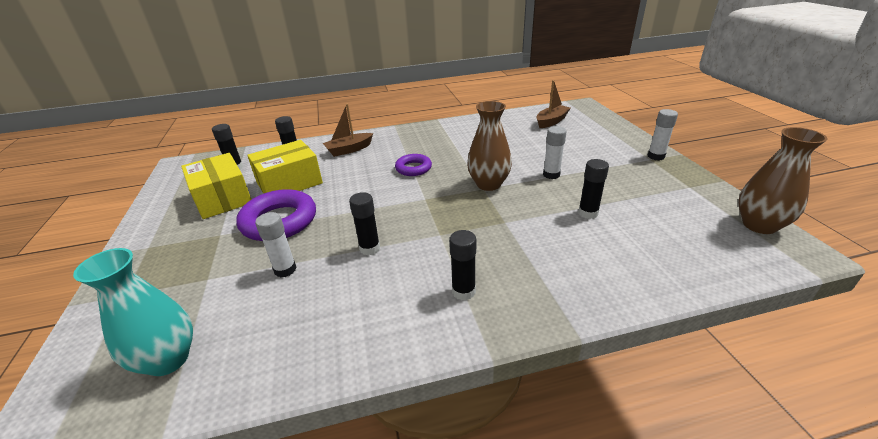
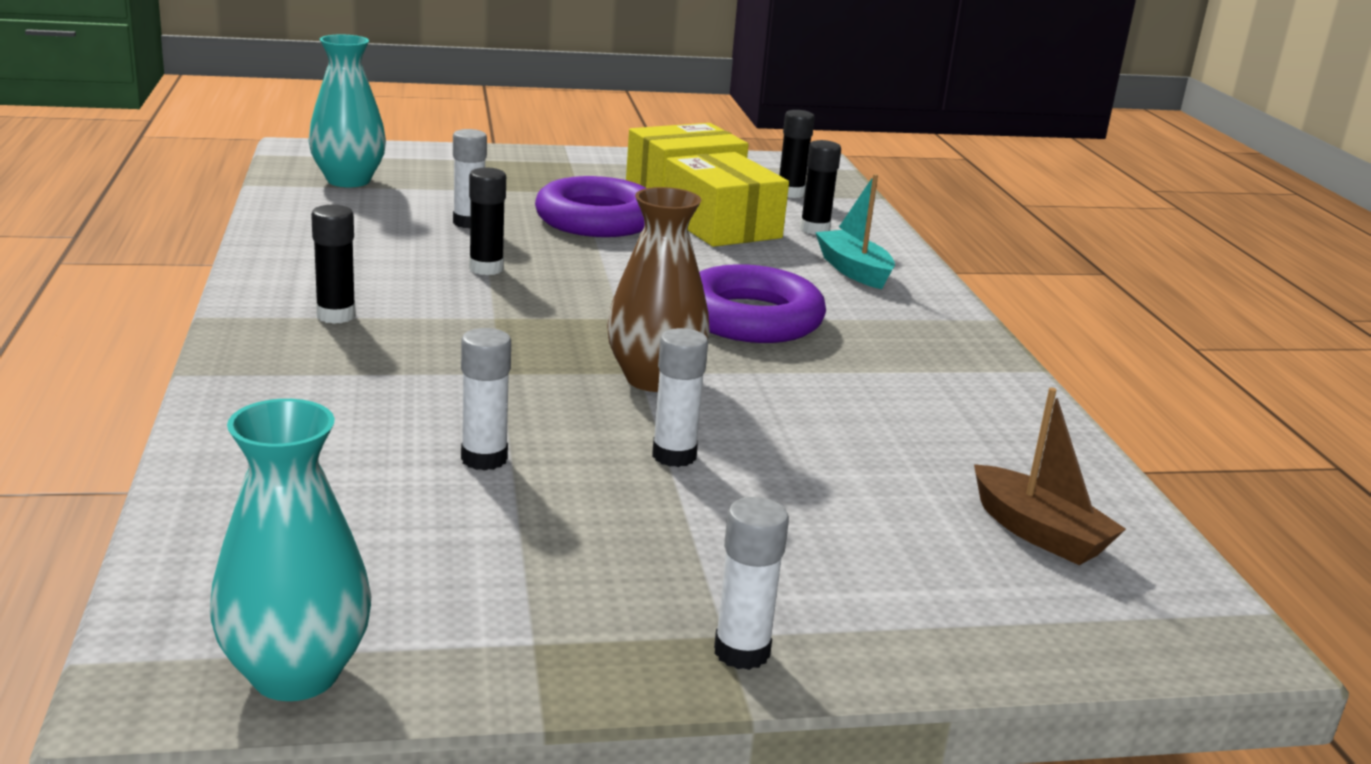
camera: 90 degrees right, 10 degrees down
(349, 150) = (854, 270): brown boat -> turquoise boat
(413, 168) = (751, 318): purple ring -> purple ring, size x1.74
(588, 213) = (484, 459): black glue stick -> white glue stick
(759, 225) = (295, 674): brown vase -> turquoise vase

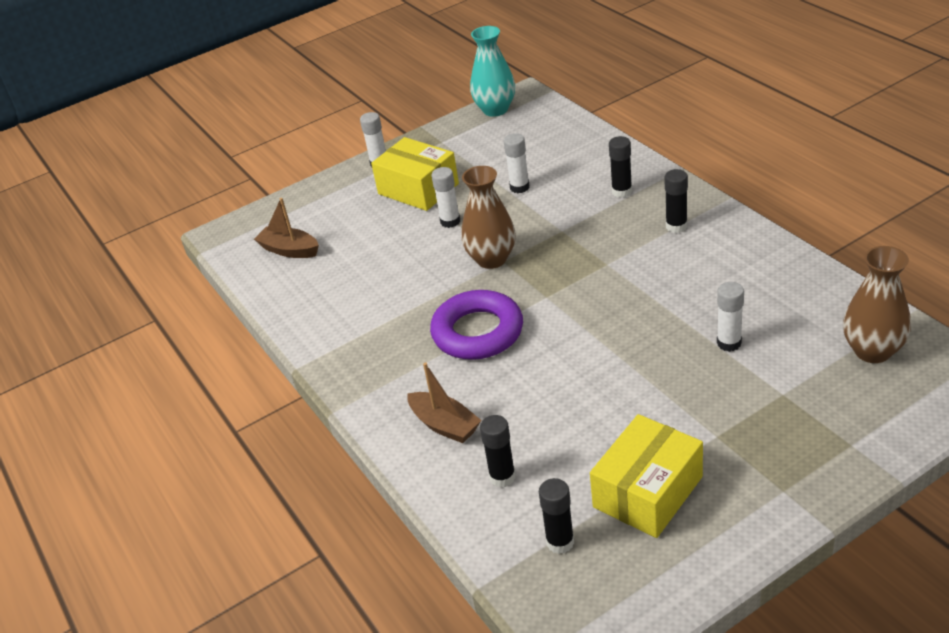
camera: 165 degrees right, 15 degrees up
(348, 181) = (872, 351): turquoise vase -> brown vase
(486, 268) = (659, 300): black glue stick -> black glue stick (622, 191)
(597, 220) = (659, 396): purple ring -> none
(721, 226) = (571, 440): yellow box -> yellow box (418, 189)
(854, 270) = (444, 425): turquoise boat -> brown boat

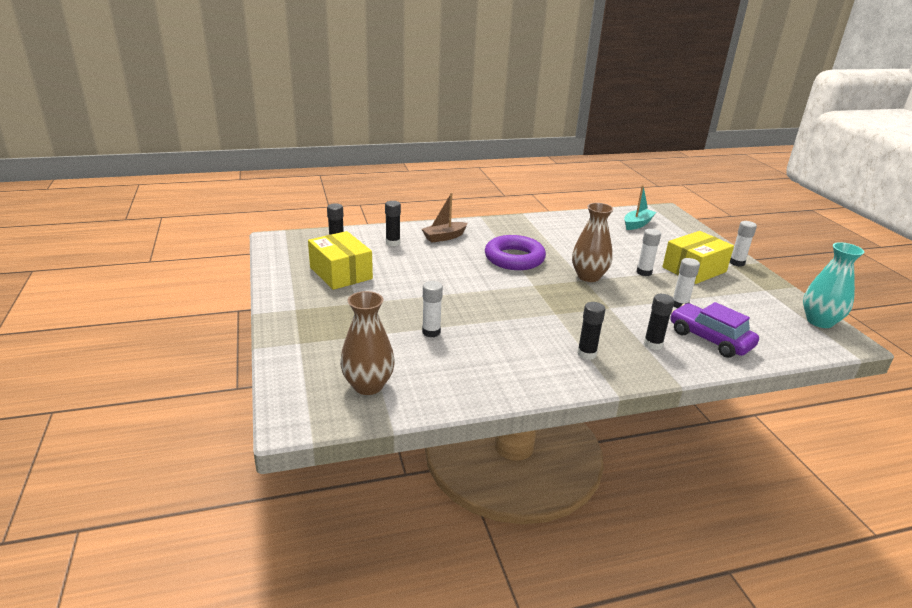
camera: 100 degrees right, 10 degrees down
(289, 250) = (637, 224): brown boat -> turquoise boat
(582, 162) = (710, 339): none -> purple car

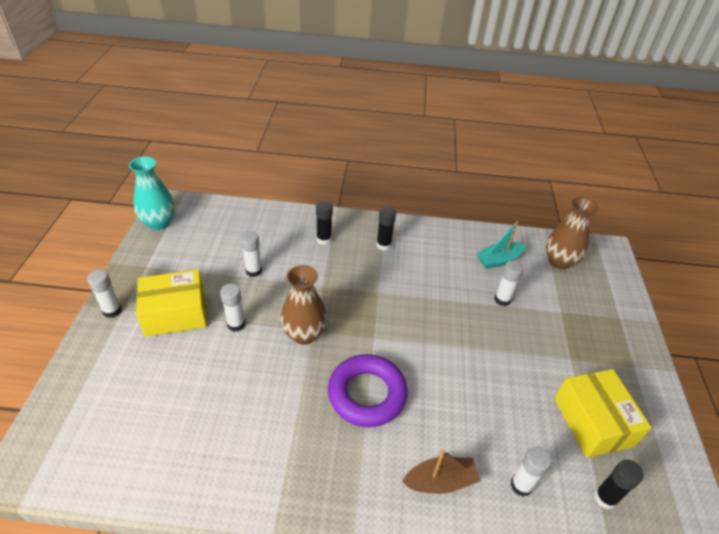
camera: 160 degrees left, 15 degrees up
(393, 243) = (521, 485): black glue stick -> white glue stick
(637, 224) = (122, 435): turquoise boat -> turquoise boat (499, 260)
(710, 339) = (273, 232): purple car -> none

